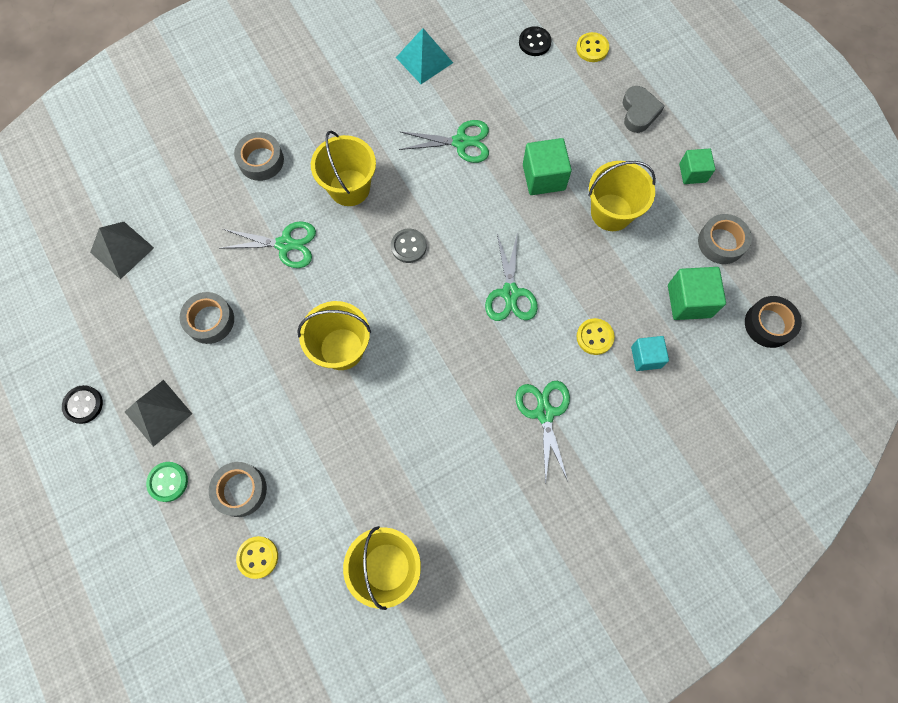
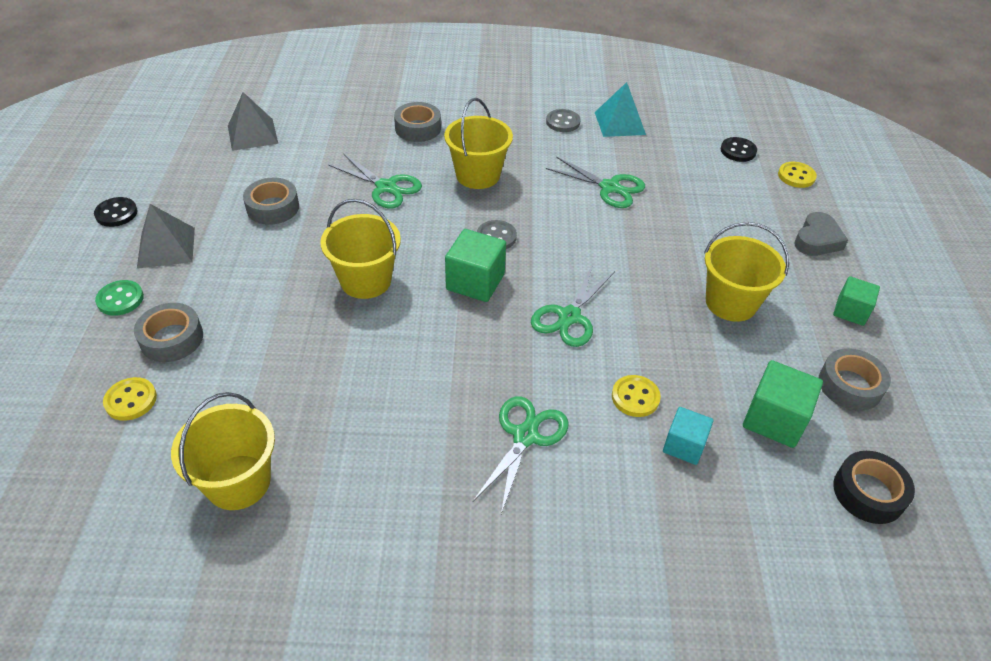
camera: 30 degrees right, 25 degrees down
(377, 84) = (563, 122): none -> grey button
(543, 177) = (675, 245): green cube -> green cube (475, 282)

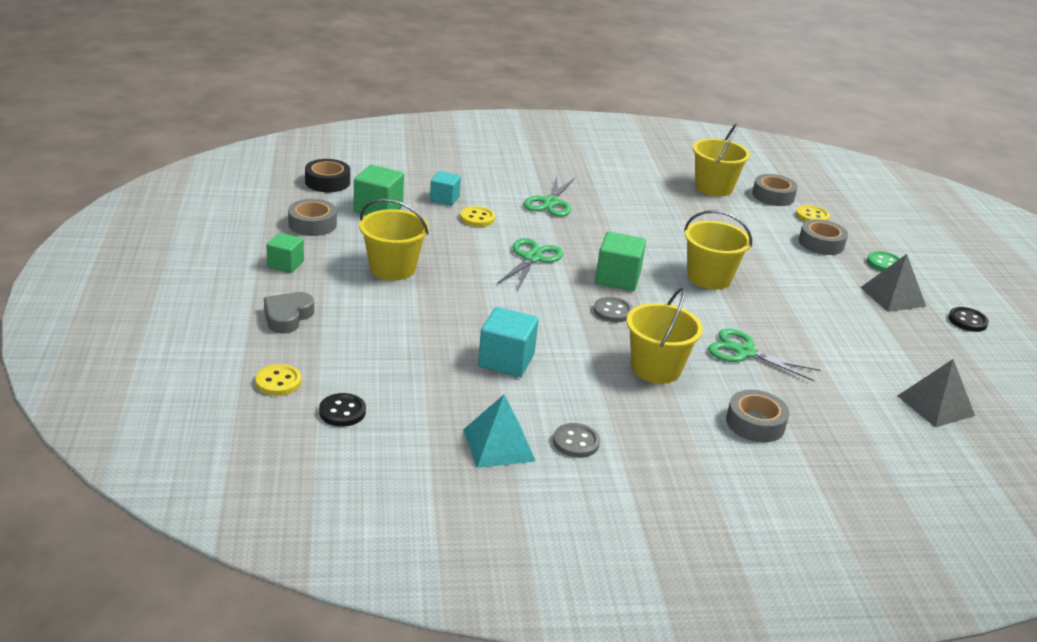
camera: 170 degrees right, 15 degrees down
(273, 207) = (837, 330): grey tape -> grey tape (773, 196)
(610, 187) = (506, 360): green scissors -> turquoise cube

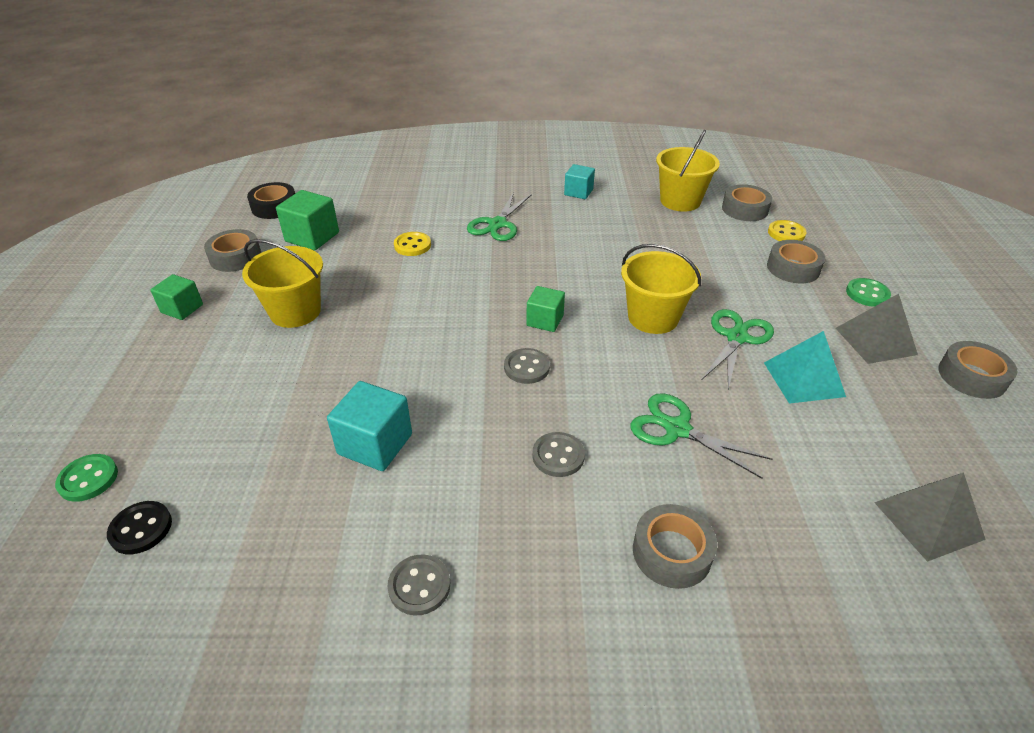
camera: 10 degrees right, 10 degrees up
(278, 382) = (88, 479): yellow button -> green button
(287, 317) = (148, 380): grey heart -> none
(444, 199) = (386, 223): turquoise cube -> turquoise cube (578, 192)
(498, 445) = (315, 590): turquoise pyramid -> turquoise pyramid (803, 379)
(532, 258) = (455, 295): green scissors -> green scissors (736, 337)
(617, 278) = (545, 320): green cube -> green cube, size x0.65
(656, 368) = (558, 456): yellow bucket -> grey button
(967, 321) = (971, 376): black button -> grey tape

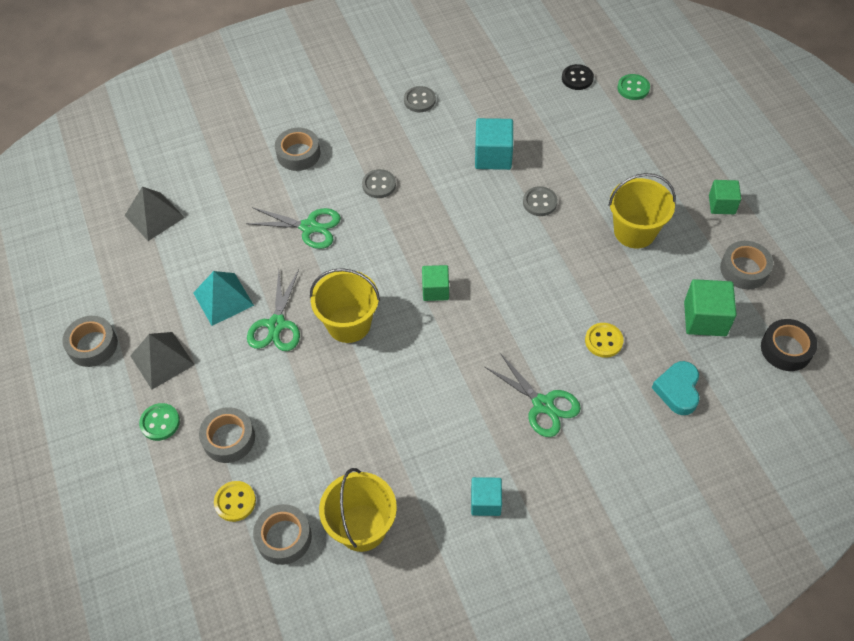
camera: 160 degrees right, 15 degrees up
(384, 207) = (678, 390): none -> turquoise heart
(498, 224) = (543, 404): green scissors -> green scissors turned 135 degrees clockwise
(526, 367) = (428, 241): grey button -> grey button (540, 202)

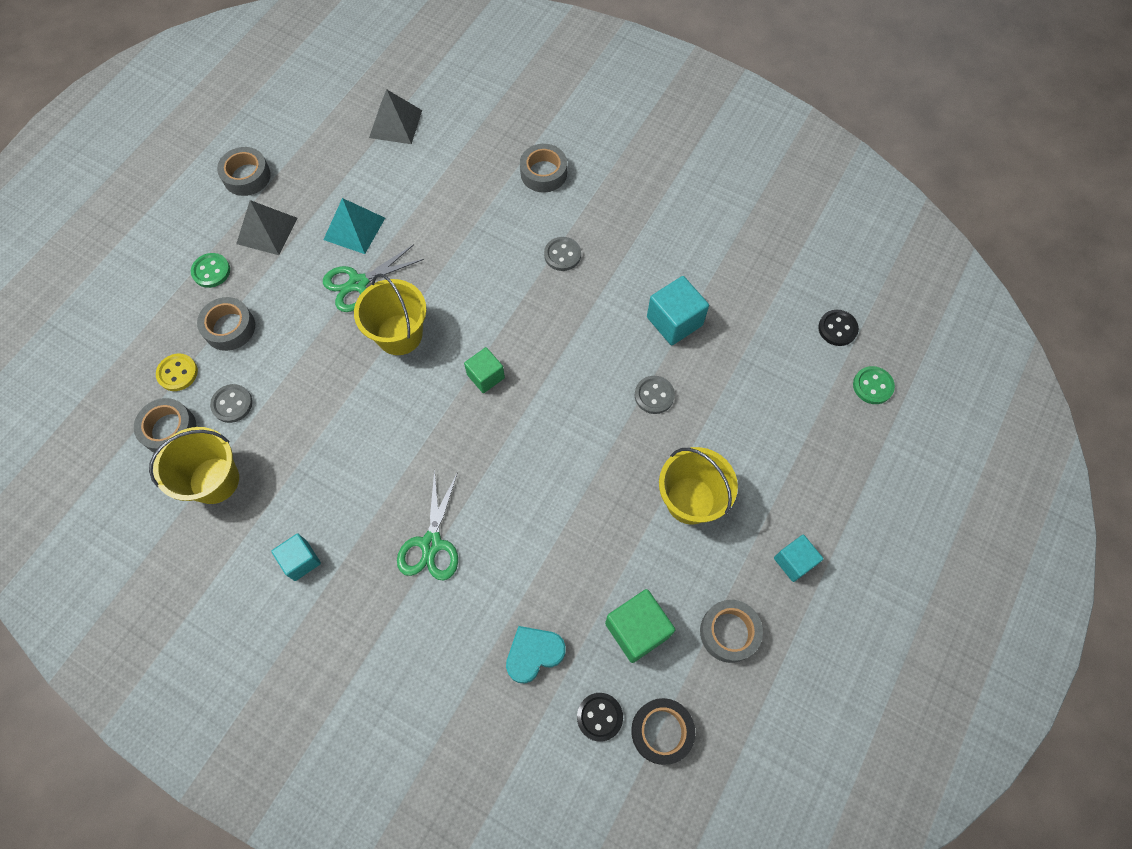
camera: 50 degrees right, 10 degrees up
(309, 227) = (474, 236): green scissors -> none
(419, 100) = (686, 219): grey button -> grey button (232, 404)
(603, 341) = (539, 552): yellow button -> none
(721, 205) = (794, 561): green cube -> turquoise cube
(751, 378) = (599, 717): none -> black button

